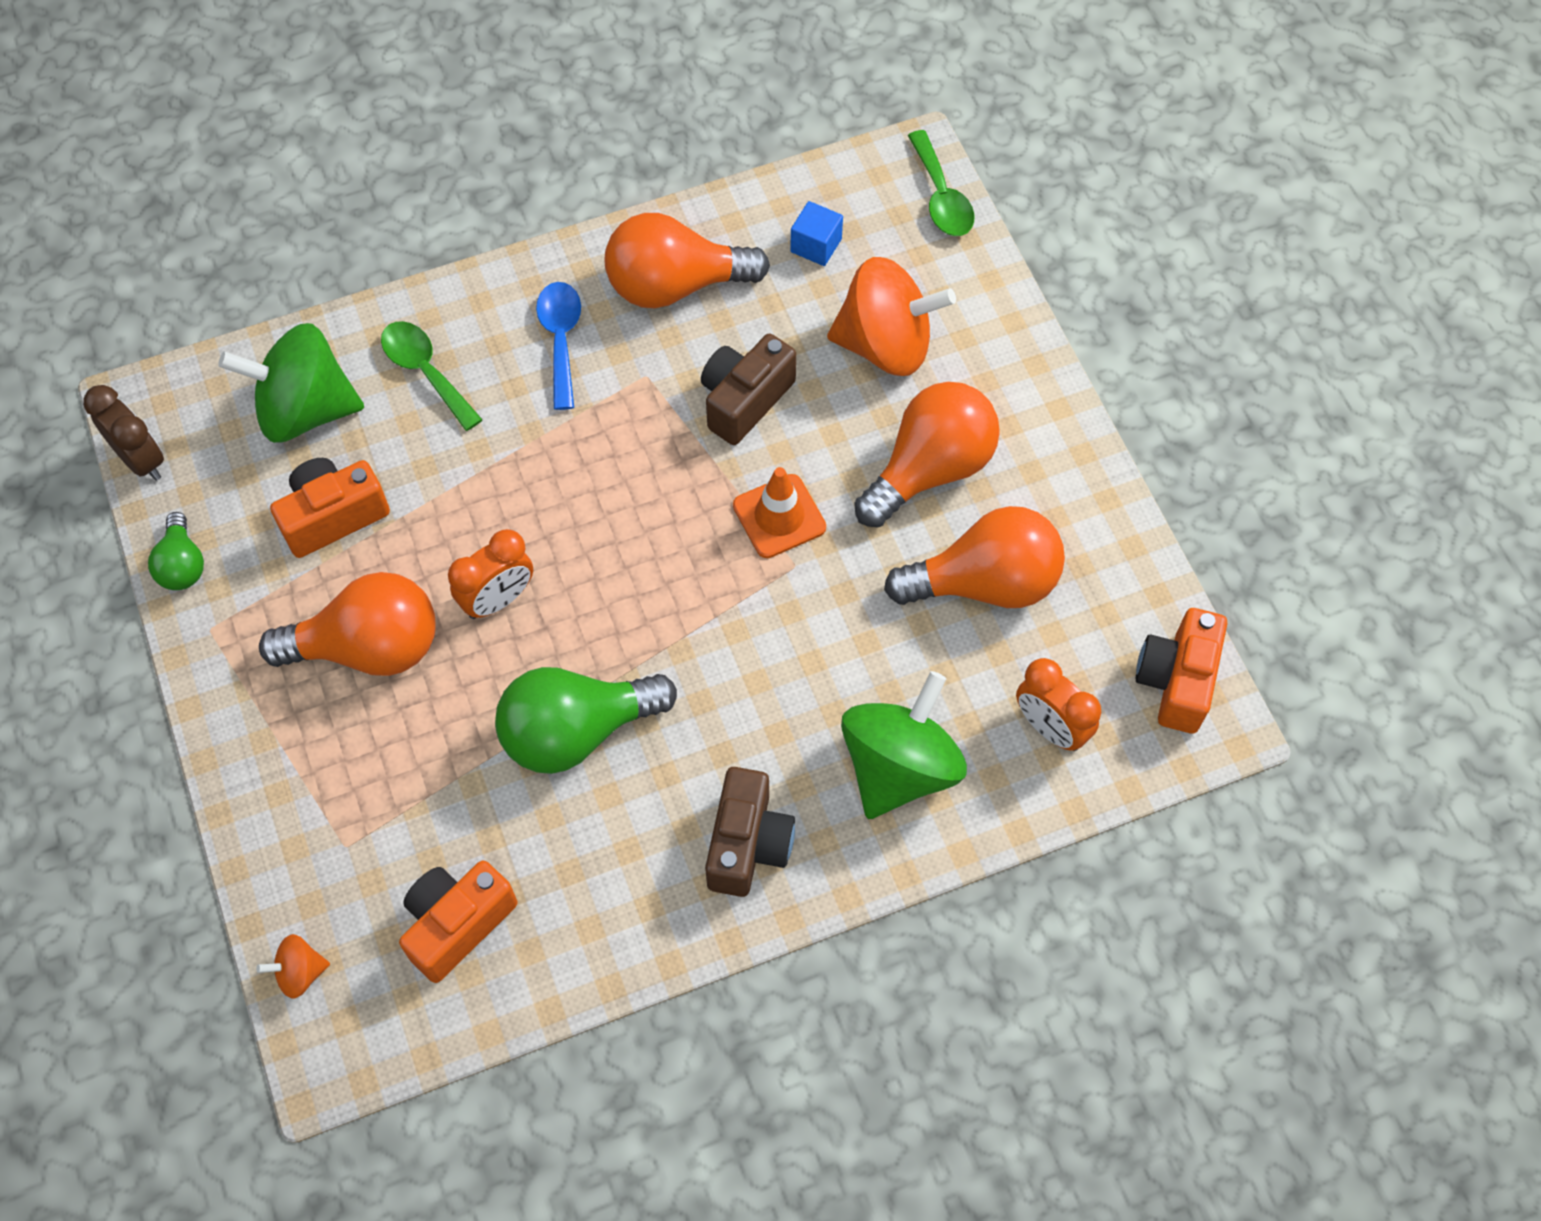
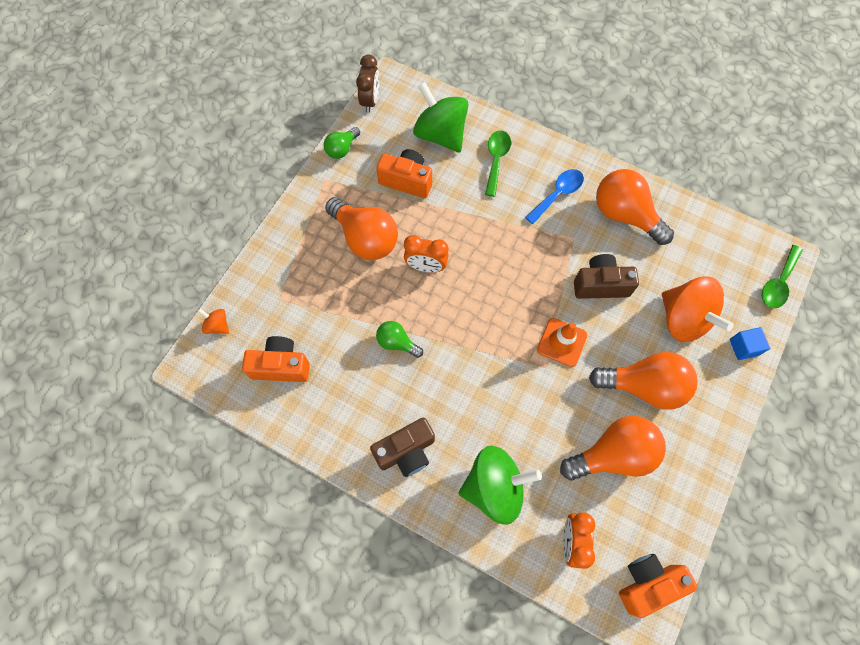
camera: 50 degrees right, 5 degrees up
(576, 731) = (397, 342): green light bulb -> green light bulb, size x0.53
(816, 245) = (700, 252): blue cube -> blue cube (744, 347)
(984, 583) = (613, 454): orange light bulb -> orange light bulb turned 60 degrees counterclockwise

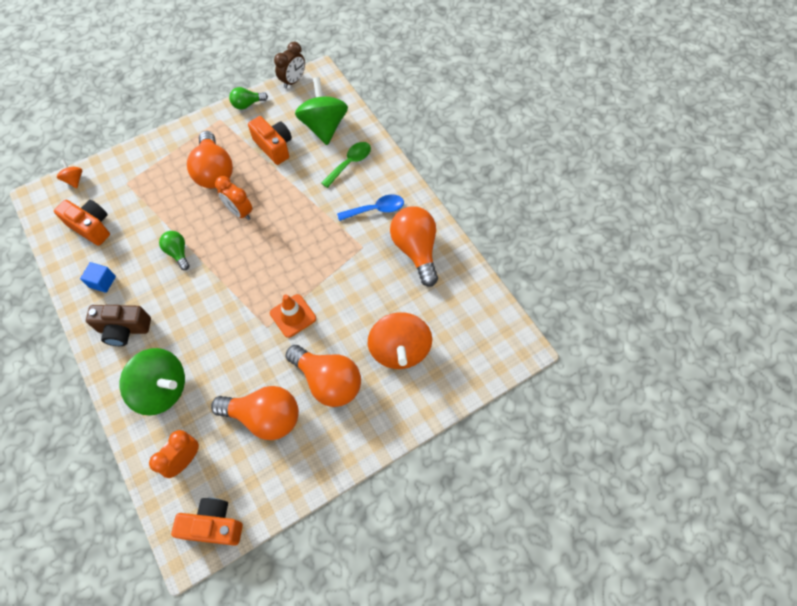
camera: 30 degrees right, 5 degrees down
(600, 285) = (355, 290): brown camera -> none
(744, 347) = (431, 397): blue cube -> blue cube (102, 282)
(778, 283) = (500, 364): green spoon -> none

